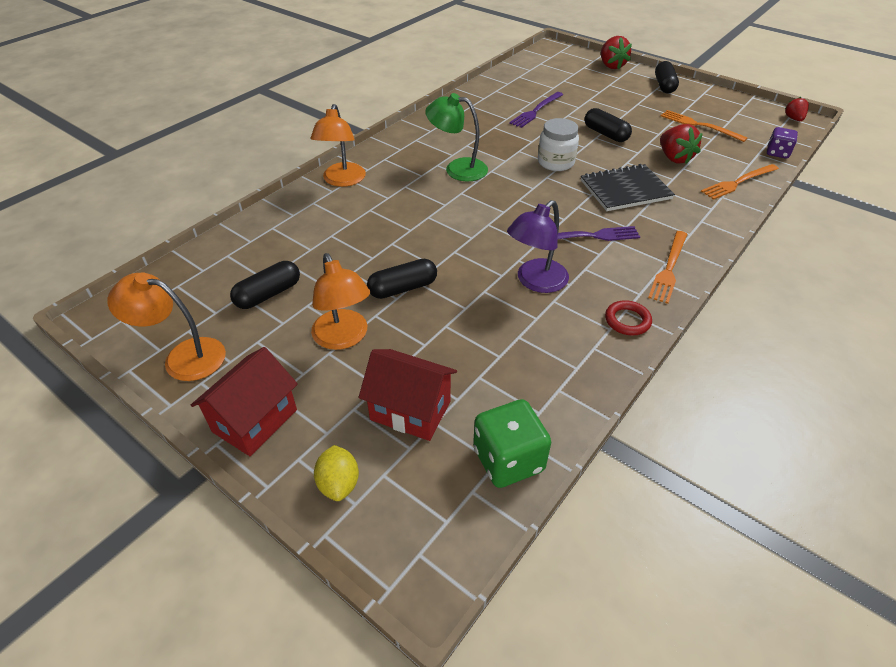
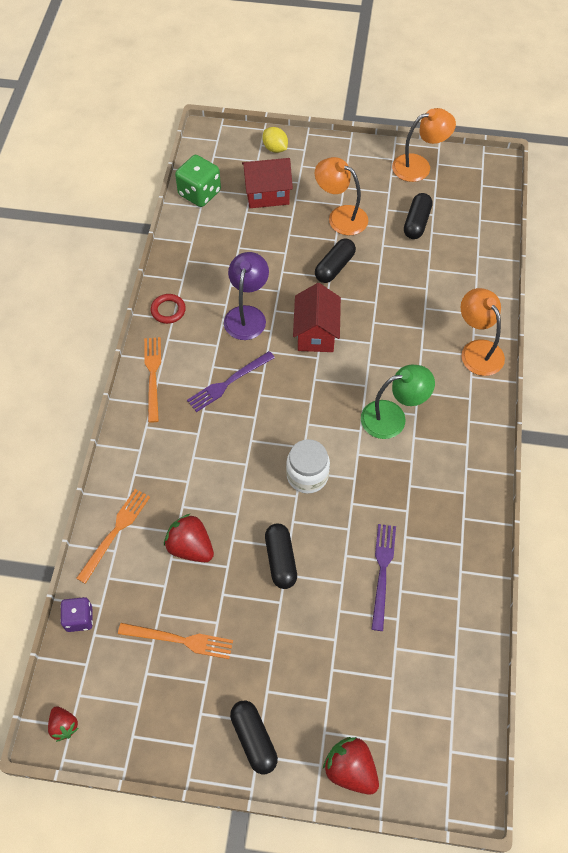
camera: 150 degrees right, 15 degrees up
(255, 421) = (343, 155): red house -> red house (316, 333)
(605, 134) = (280, 560): black capsule -> black capsule turned 60 degrees clockwise
(625, 190) = (222, 463): black notebook -> none

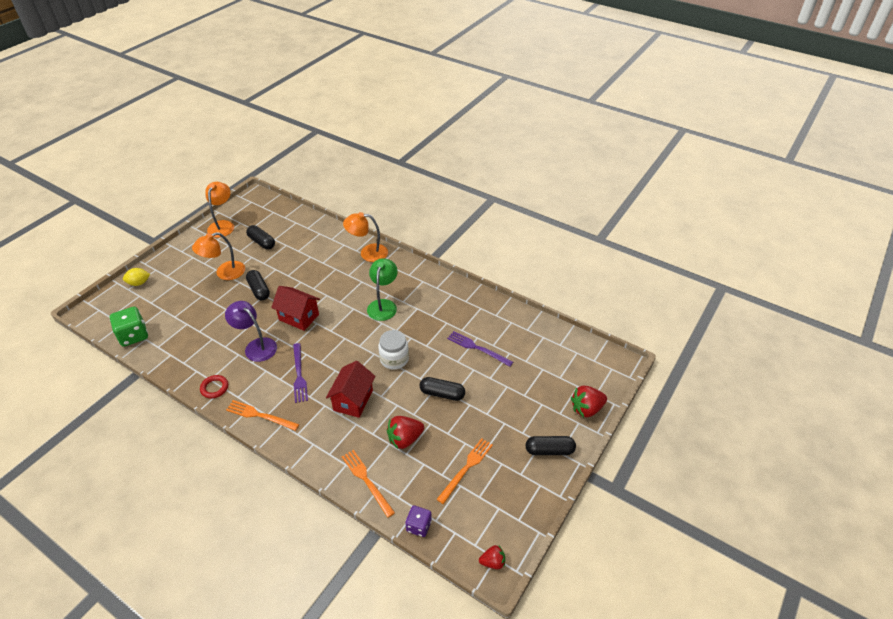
camera: 65 degrees left, 15 degrees down
(267, 194) = (172, 301): red house -> red house (353, 400)

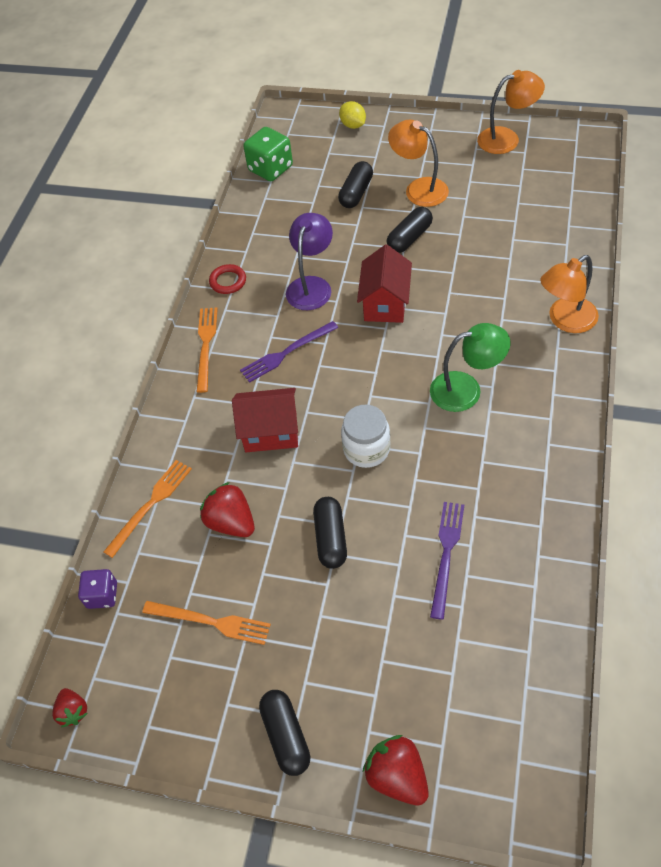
camera: 75 degrees right, 10 degrees up
(261, 242) = (501, 193): black capsule -> black capsule (356, 193)
(368, 253) = (565, 320): orange lamp -> orange lamp turned 105 degrees counterclockwise

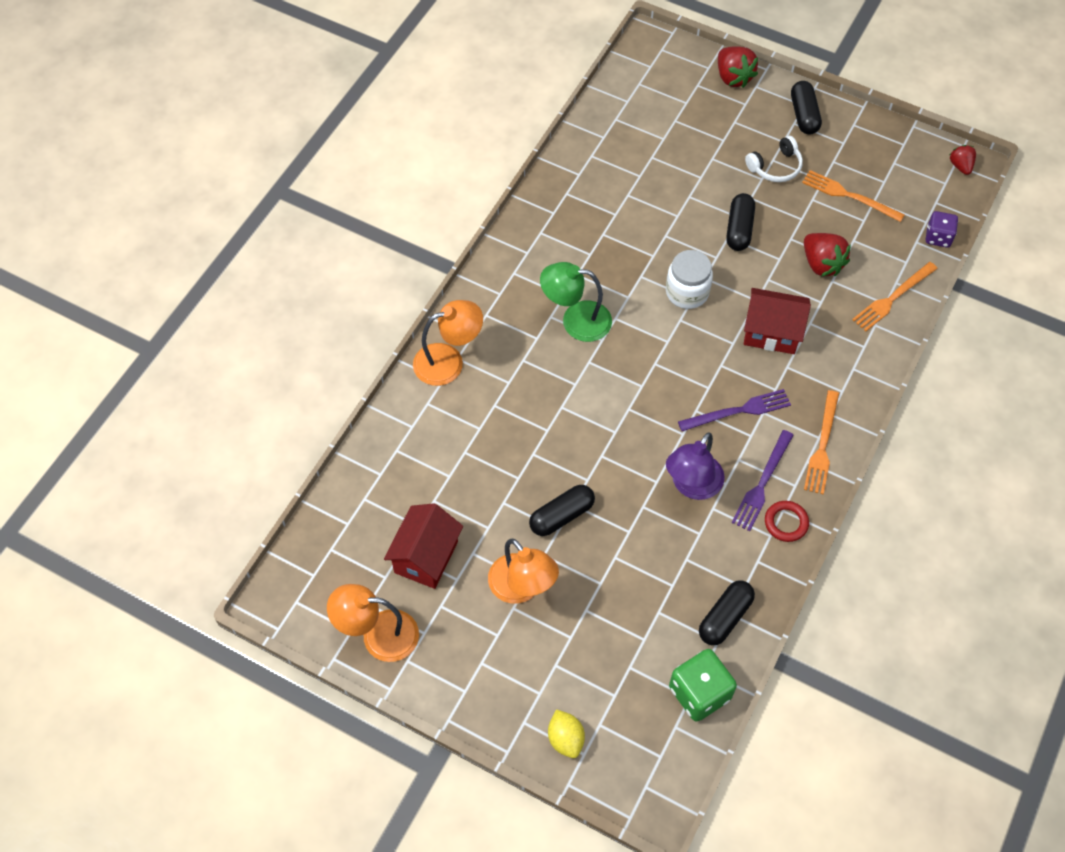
camera: 170 degrees left, 5 degrees up
(307, 638) = (775, 167): none -> white headphones
(356, 193) = (600, 608): black capsule -> black capsule (725, 617)
(385, 303) = (619, 437): red house -> red house (426, 557)
(446, 554) = (649, 193): purple fork -> purple fork (762, 483)

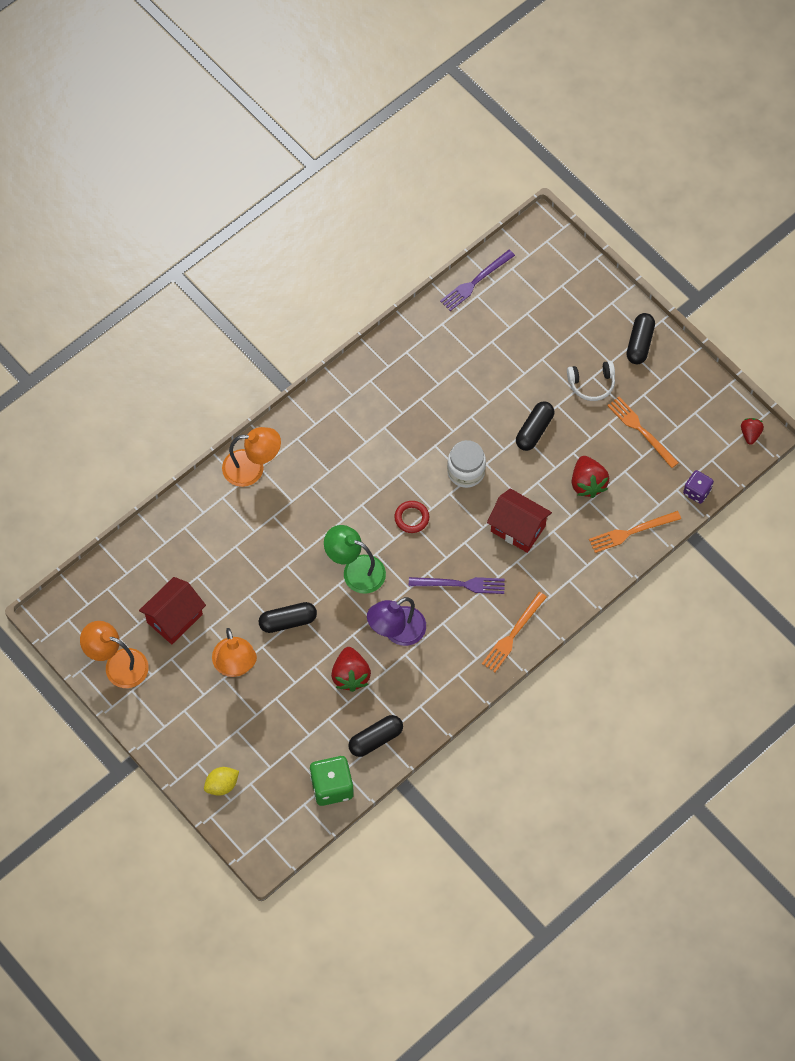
camera: 20 degrees right, 5 degrees up
(565, 739) = (222, 785): yellow lemon -> yellow lemon turned 60 degrees clockwise
(576, 320) = (366, 467): green lamp -> green lamp (355, 570)
(733, 77) = (596, 288): red strawberry -> red strawberry (350, 675)
(762, 483) = (452, 648): purple fork -> purple fork (475, 282)
(786, 523) = (455, 684): red ring -> red ring (411, 518)

